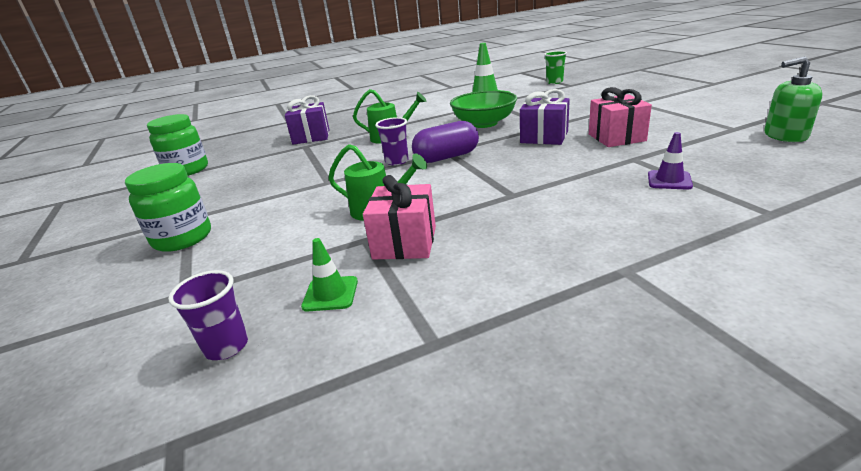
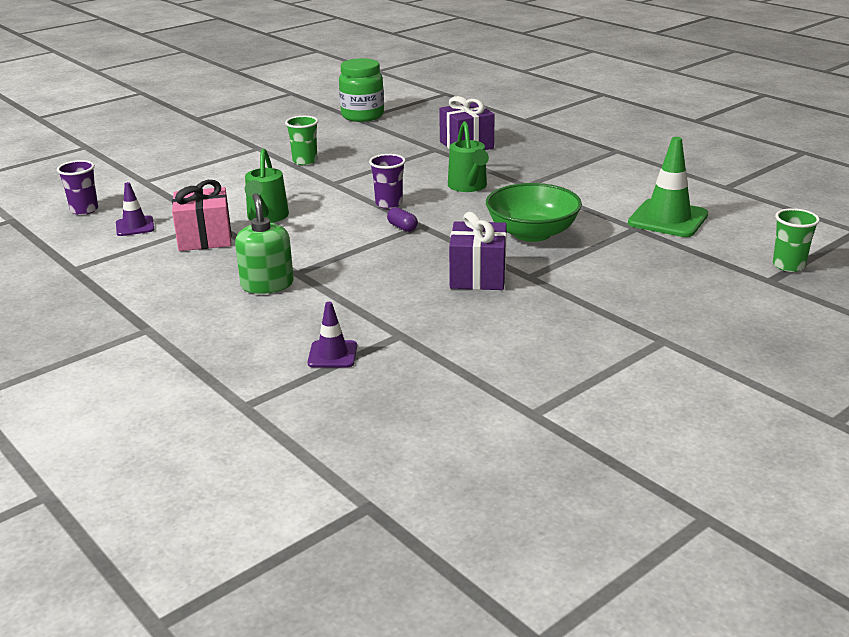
camera: 70 degrees right, 0 degrees up
(182, 238) = (222, 157): green jar -> none
(260, 194) = (305, 161): none -> green cup
(330, 294) = (135, 226): green traffic cone -> purple traffic cone
(447, 157) = (402, 227): purple capsule -> purple capsule, size x0.46
(616, 137) = (481, 324): pink gift -> none
(785, 136) = (501, 451): green soap dispenser -> green soap dispenser (267, 285)

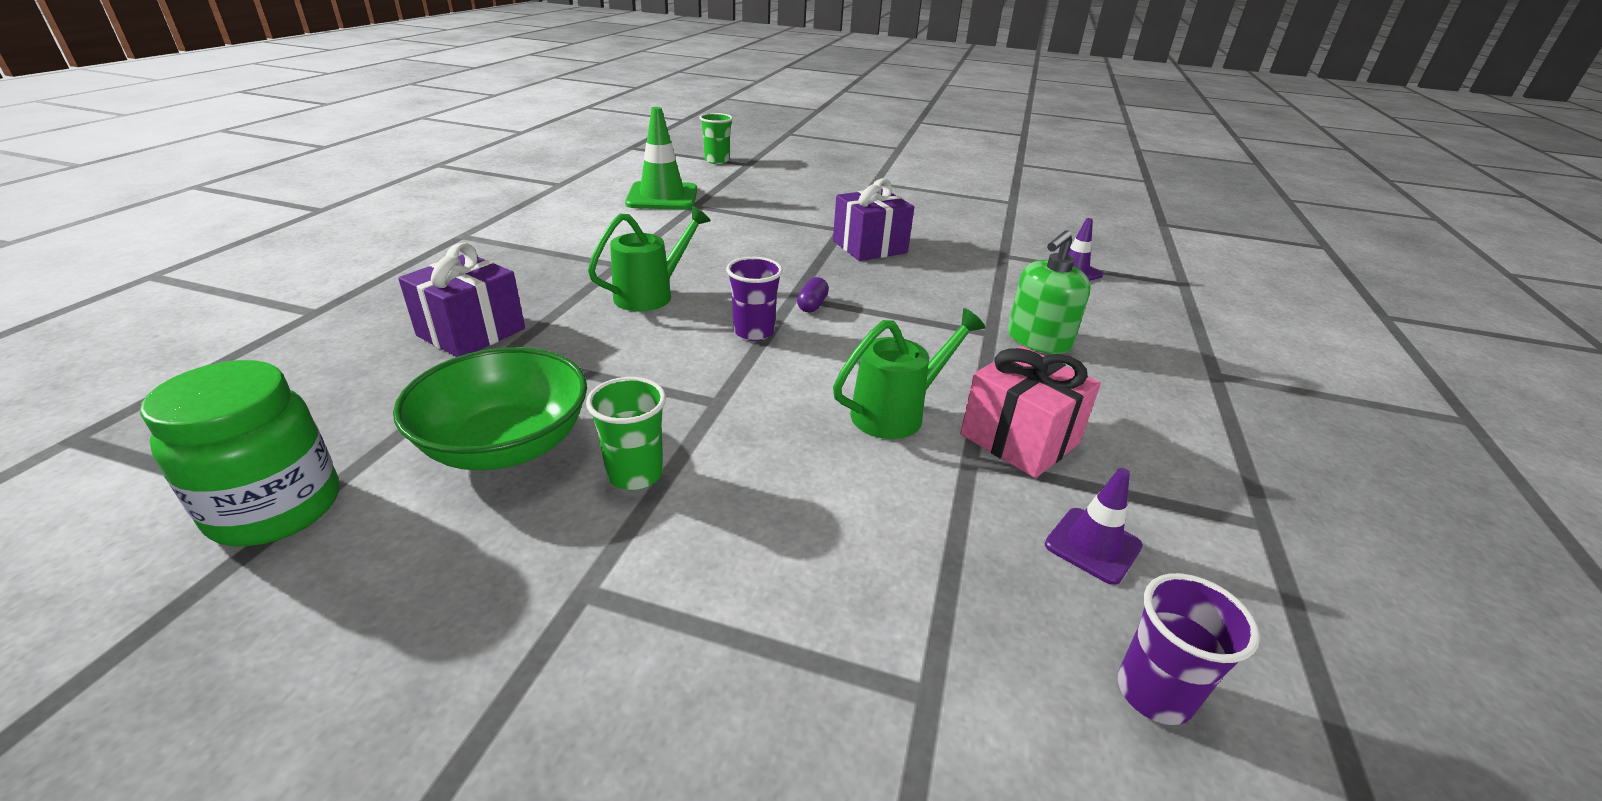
camera: 125 degrees left, 5 degrees up
(532, 233) = (752, 241): green bowl -> green bowl (506, 445)

